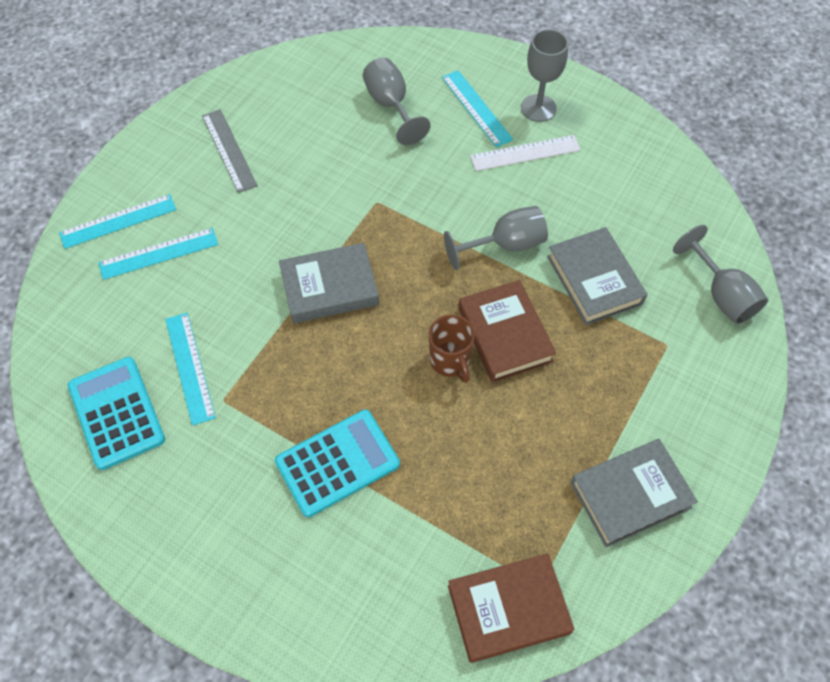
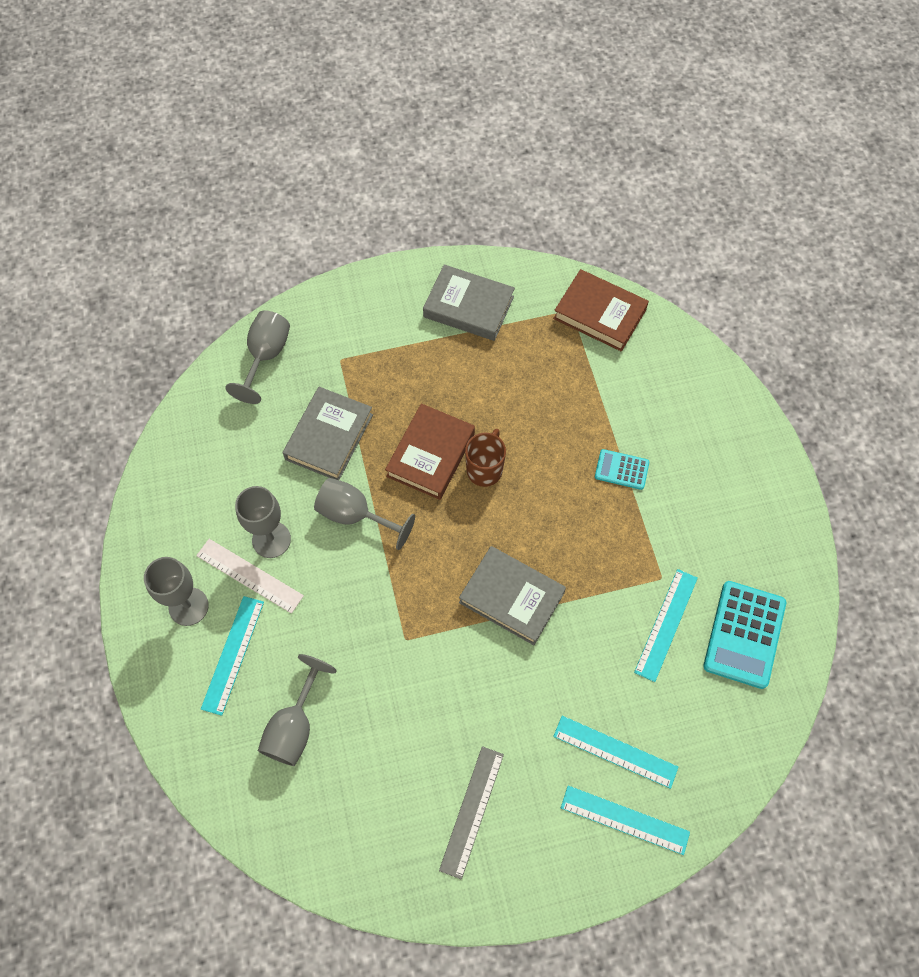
camera: 135 degrees left, 5 degrees up
(337, 463) = (621, 469): turquoise calculator -> turquoise calculator, size x0.55
(540, 183) = (271, 539): none -> grey goblet

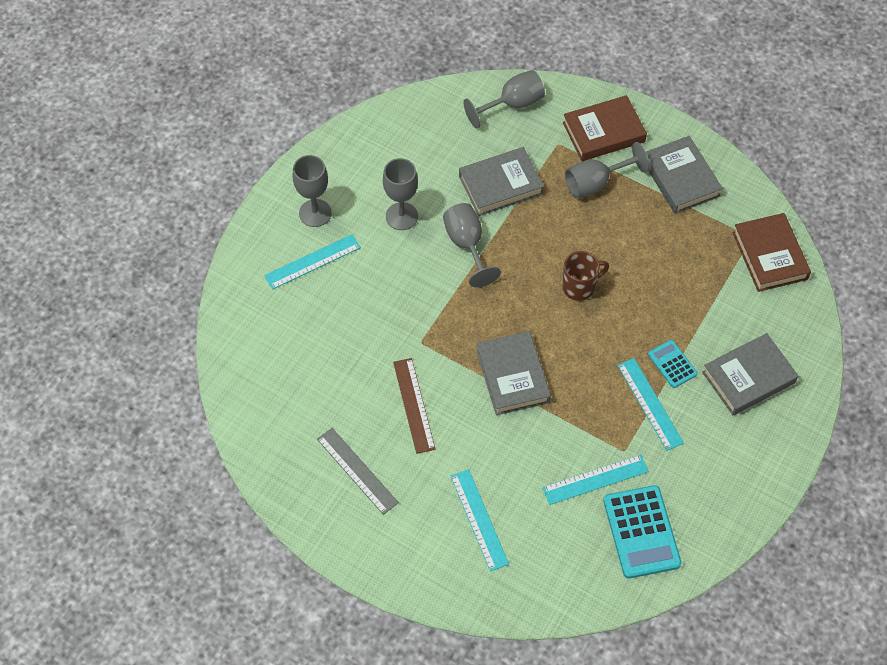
camera: 45 degrees right, 5 degrees down
(249, 575) = (367, 226): white ruler -> none
(294, 726) = (306, 332): grey goblet -> grey goblet (596, 183)
(431, 455) = (554, 249): brown book -> brown book (603, 132)
(458, 702) = (414, 405): none -> brown ruler
(472, 811) = (357, 470): grey ruler -> grey ruler turned 75 degrees clockwise
(624, 820) = (442, 561): turquoise ruler -> turquoise ruler (649, 404)
(687, 428) = (748, 377): none -> grey book
(744, 634) = (641, 532): turquoise calculator -> turquoise calculator turned 75 degrees counterclockwise

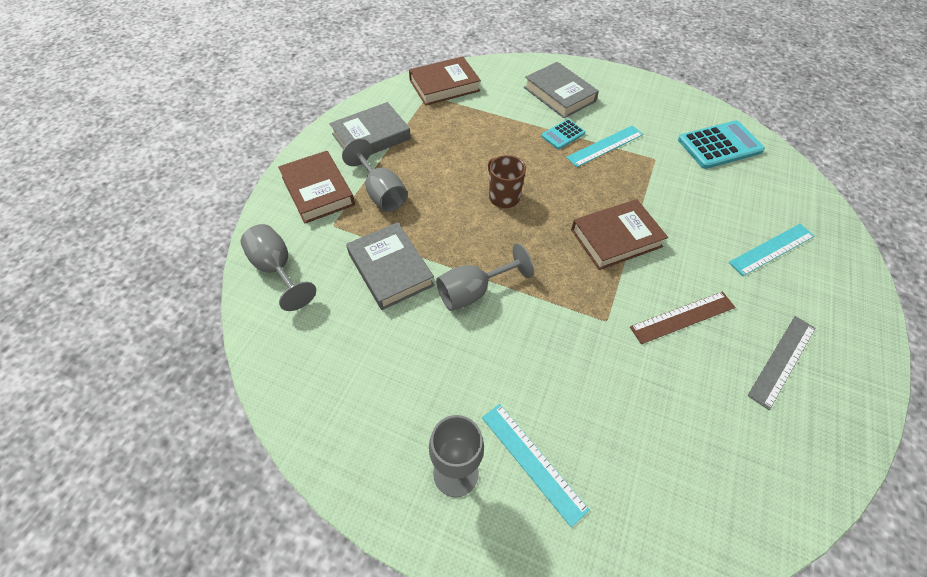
camera: 100 degrees left, 5 degrees down
(401, 216) = (445, 363): grey goblet -> none
(513, 376) = (616, 238): grey book -> brown book
(595, 479) = (690, 174): turquoise ruler -> none

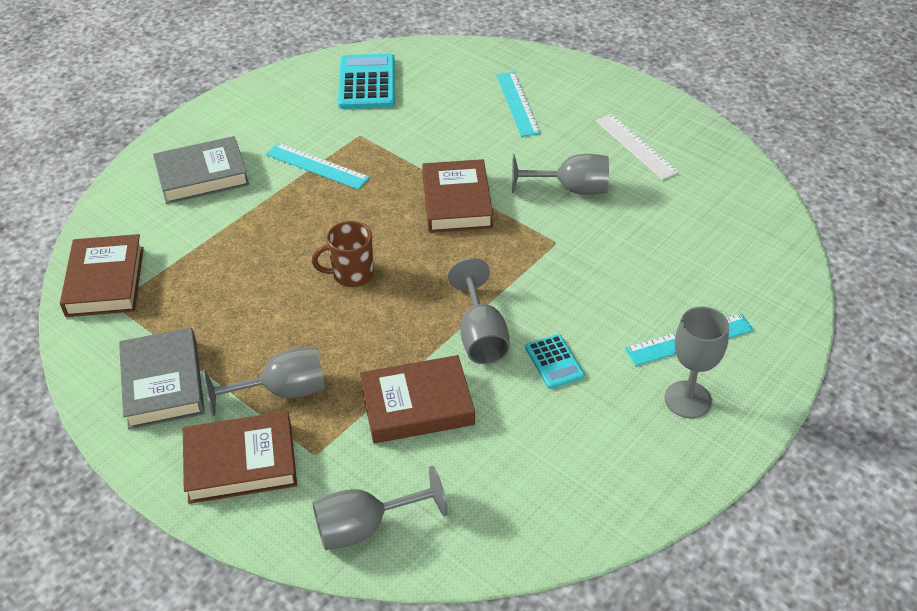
camera: 70 degrees left, 10 degrees down
(390, 269) = (417, 405): grey book -> brown book
(563, 134) = (277, 194): turquoise calculator -> turquoise calculator (554, 362)
(605, 146) = (317, 166): turquoise ruler -> turquoise ruler turned 45 degrees counterclockwise
(682, 317) = (571, 189): brown ruler -> grey goblet
(782, 360) = (636, 146): grey ruler -> white ruler

